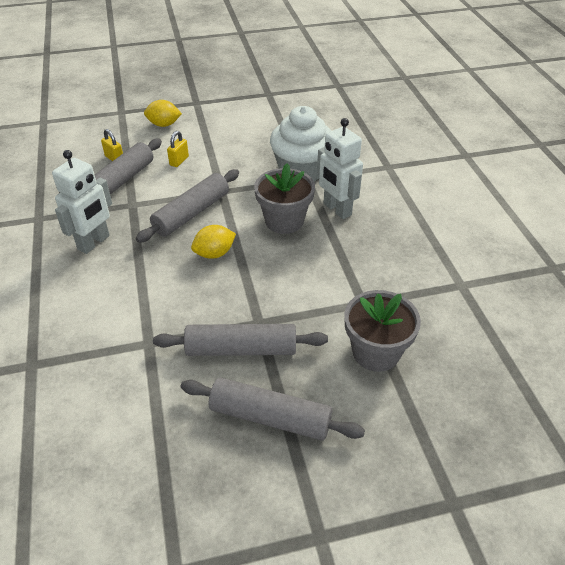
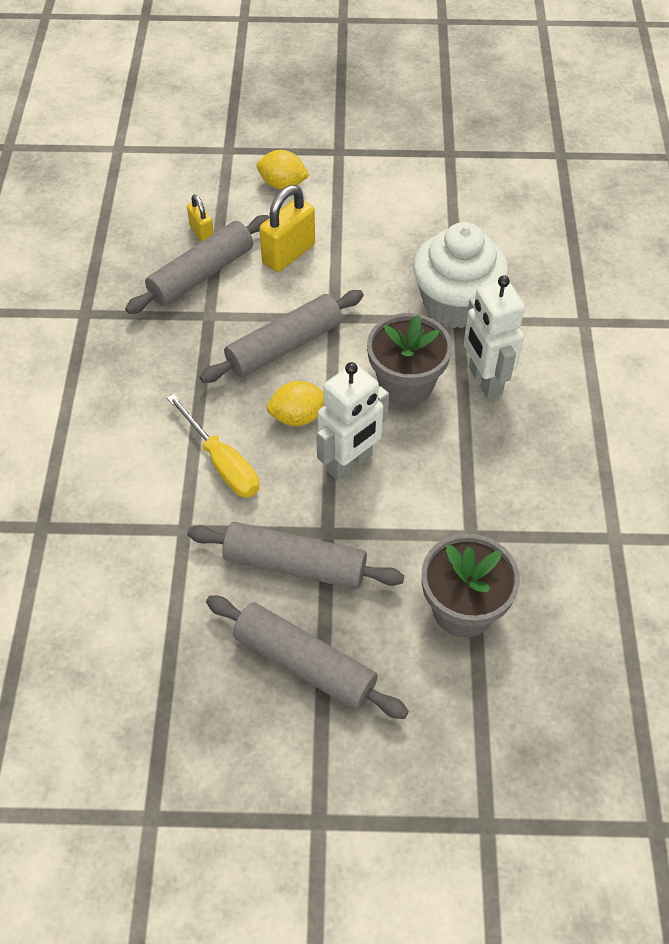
camera: 15 degrees right, 10 degrees up
(94, 243) = (148, 367): white robot -> white robot (350, 463)
(166, 293) = (222, 463): none -> yellow screwdriver
(179, 161) = (288, 254): yellow padlock -> yellow padlock, size x1.75

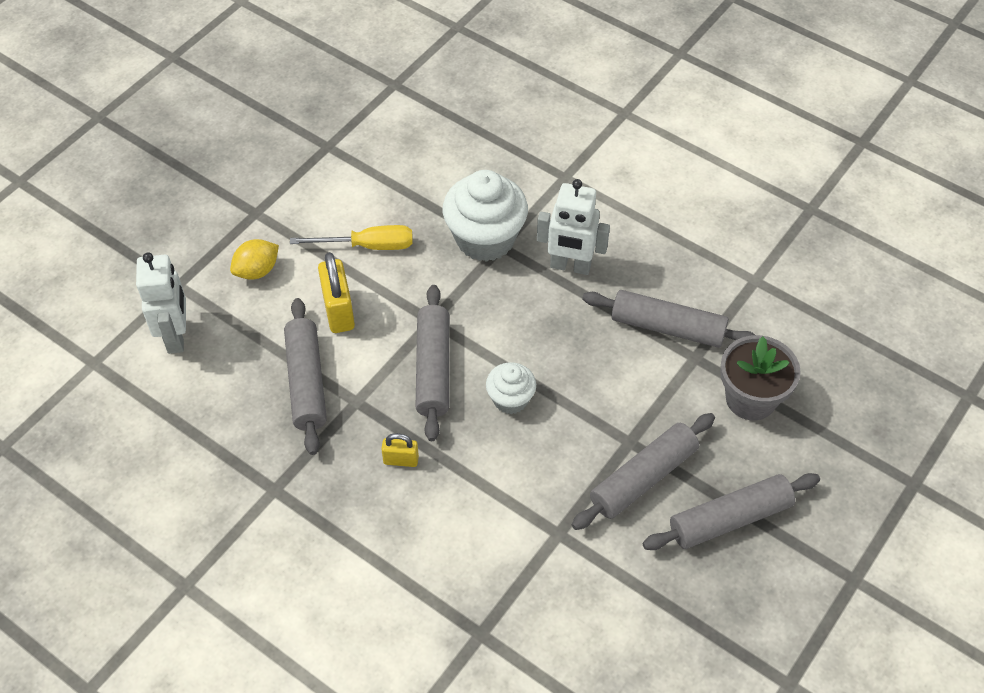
camera: 55 degrees left, 0 degrees up
(202, 233) = (259, 357): yellow padlock -> yellow padlock (401, 460)
(222, 463) = (515, 474): yellow screwdriver -> yellow screwdriver (368, 246)
(298, 417) = (510, 399): yellow lemon -> white cupcake
(350, 463) = (580, 392): white robot -> white robot (176, 336)
(406, 384) = (535, 314): grey flower pot -> none
(485, 493) = (667, 327): none -> grey rolling pin

